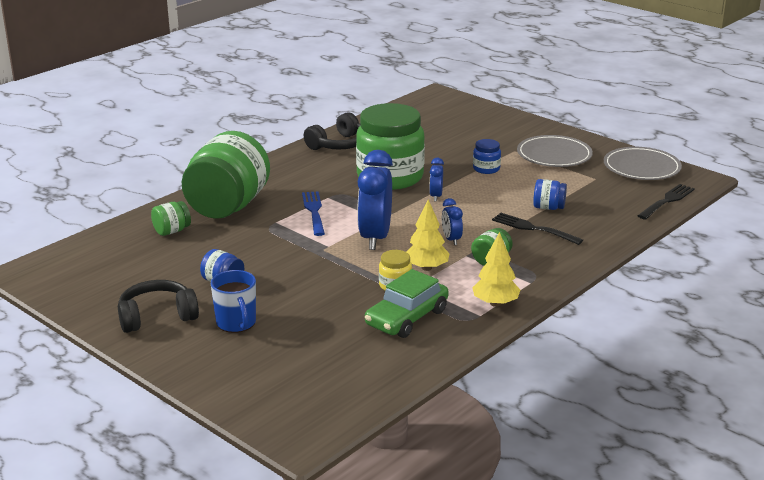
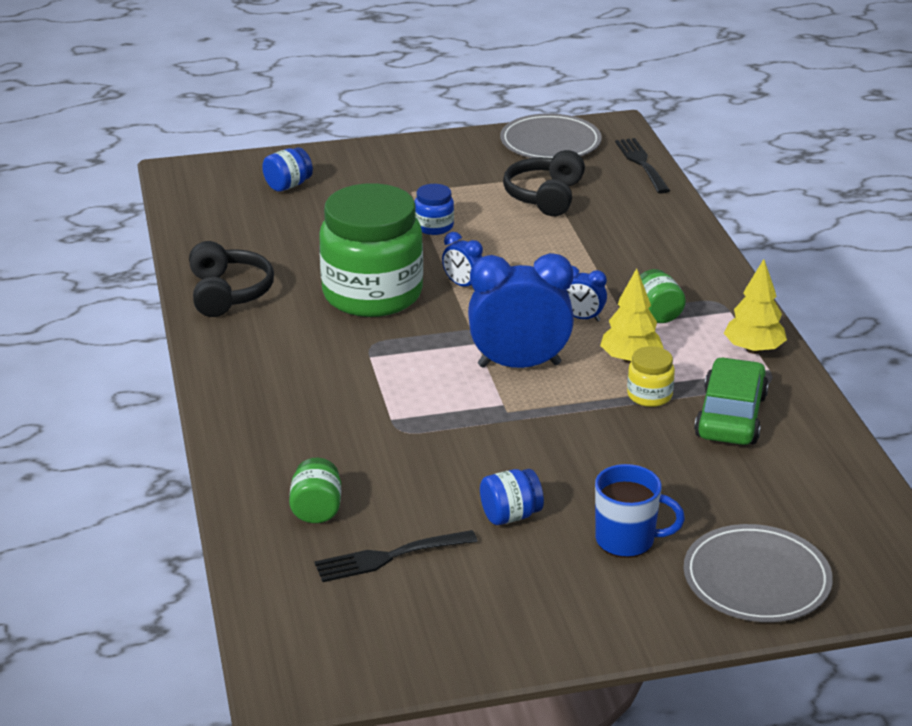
camera: 55 degrees left, 5 degrees up
(157, 317) = (547, 599): black headphones -> black headphones (545, 196)
(228, 206) = (300, 440): green jar -> none
(314, 211) = (397, 380): blue fork -> none
(375, 238) = (519, 365): blue clock -> blue clock turned 135 degrees clockwise
(407, 318) = (730, 416): green car -> green car turned 150 degrees counterclockwise
(533, 228) = (614, 260): black fork -> black fork (389, 557)
(548, 207) = (576, 231): blue jar -> blue jar (288, 185)
(554, 155) = (454, 174): grey plate -> grey plate (756, 579)

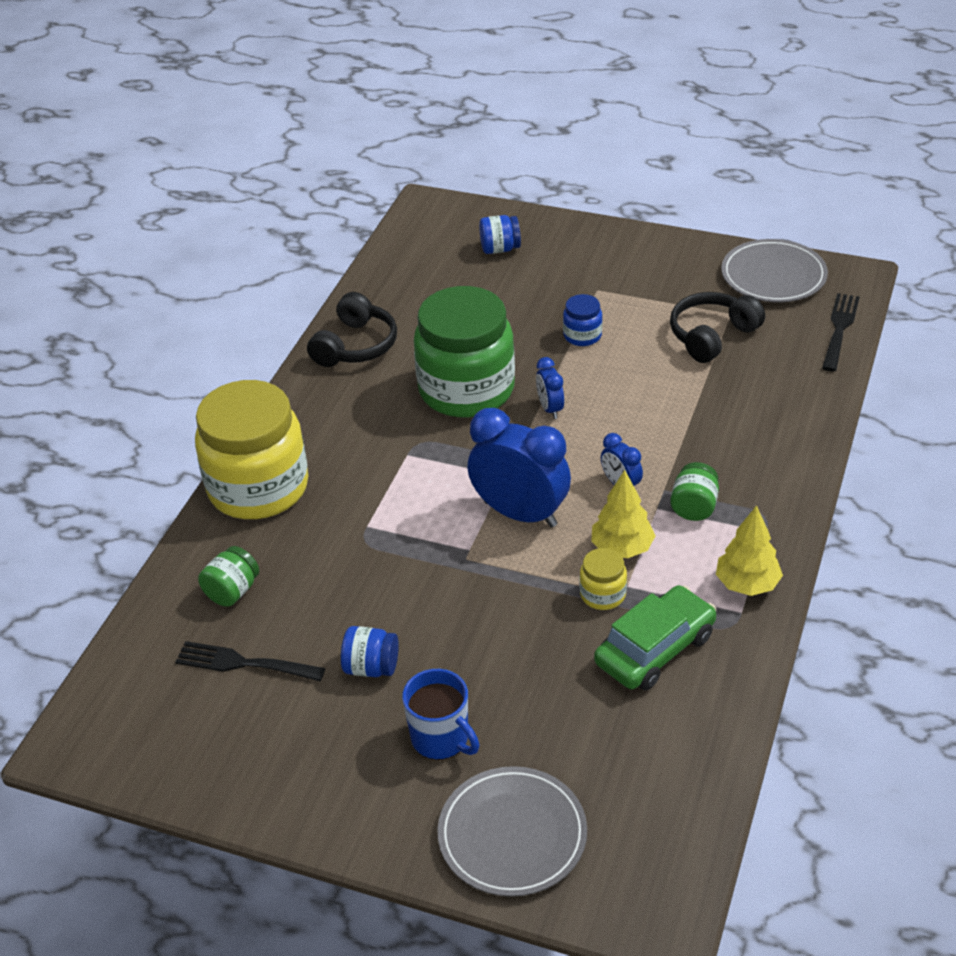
camera: 35 degrees right, 10 degrees up
(253, 426) = (258, 488): none -> yellow jar

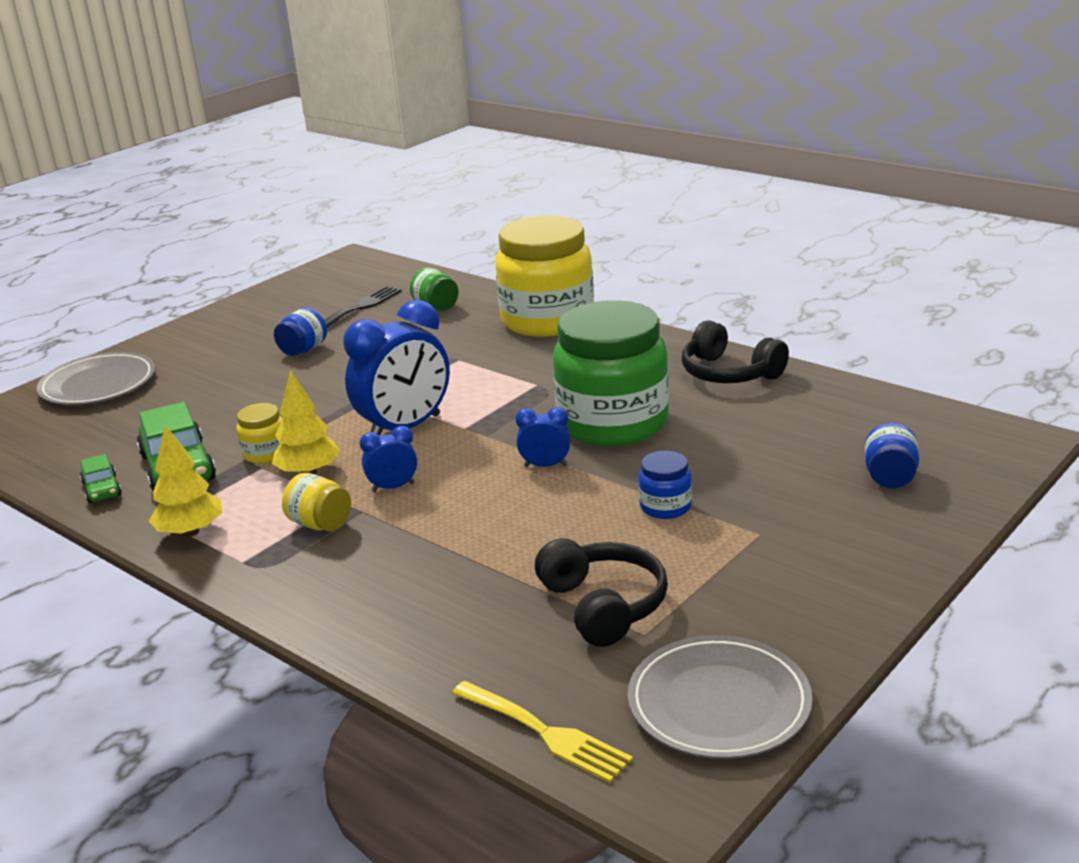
camera: 110 degrees right, 15 degrees down
(441, 739) = (207, 368): blue mug -> none
(694, 507) = (320, 524): green jar -> yellow jar
(717, 690) = (102, 489): none -> green car
(839, 329) = (544, 733): black fork -> yellow fork

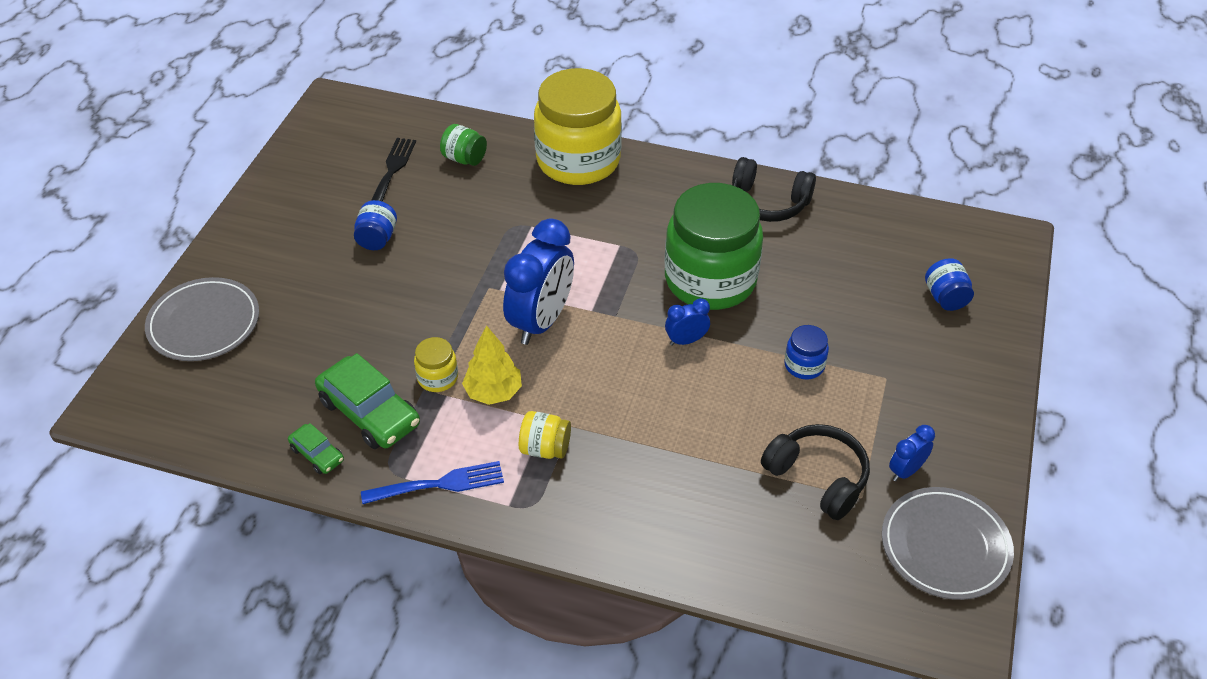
camera: 25 degrees left, 20 degrees up
(191, 532) = (439, 484): yellow tree -> blue fork
(393, 487) = (577, 392): blue clock -> blue clock (906, 471)
(544, 733) = (848, 606): yellow fork -> none

